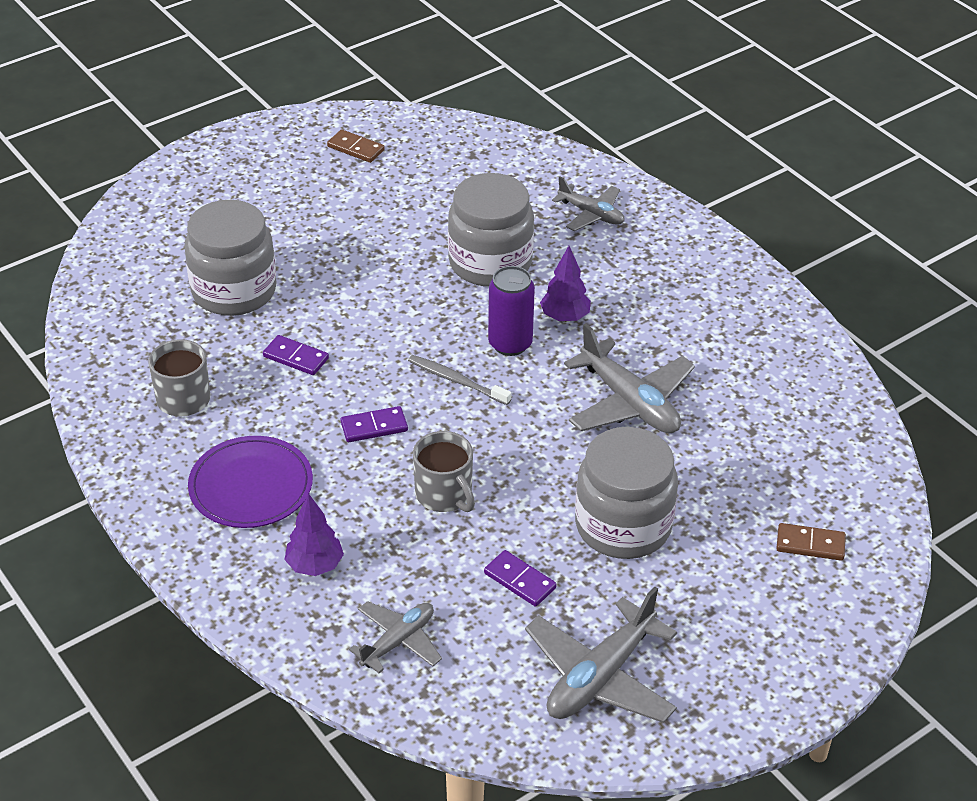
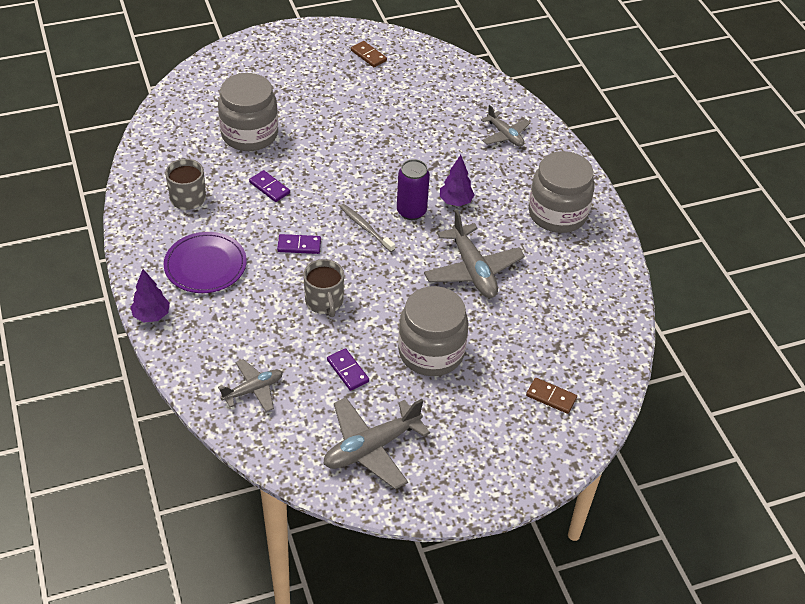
camera: 15 degrees right, 5 degrees up
(314, 565) = (222, 327): purple tree -> purple tree (151, 315)
(490, 263) = (422, 153): grey jar -> grey jar (557, 214)

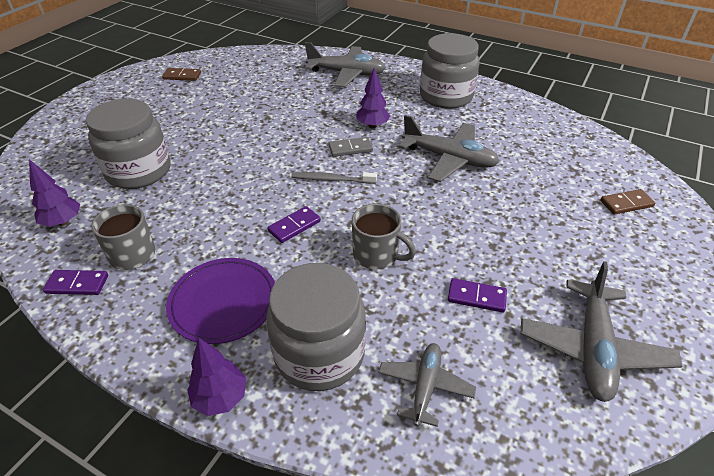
camera: 40 degrees left, 5 degrees down
(171, 146) = (63, 222): none -> purple tree
(269, 188) = (208, 199): purple domino -> purple domino (77, 284)
(411, 211) = (350, 149): purple can -> grey domino
(431, 352) = (510, 233): grey jar -> grey jar (319, 353)
(505, 135) = (346, 74): grey plane -> grey plane, size x1.63

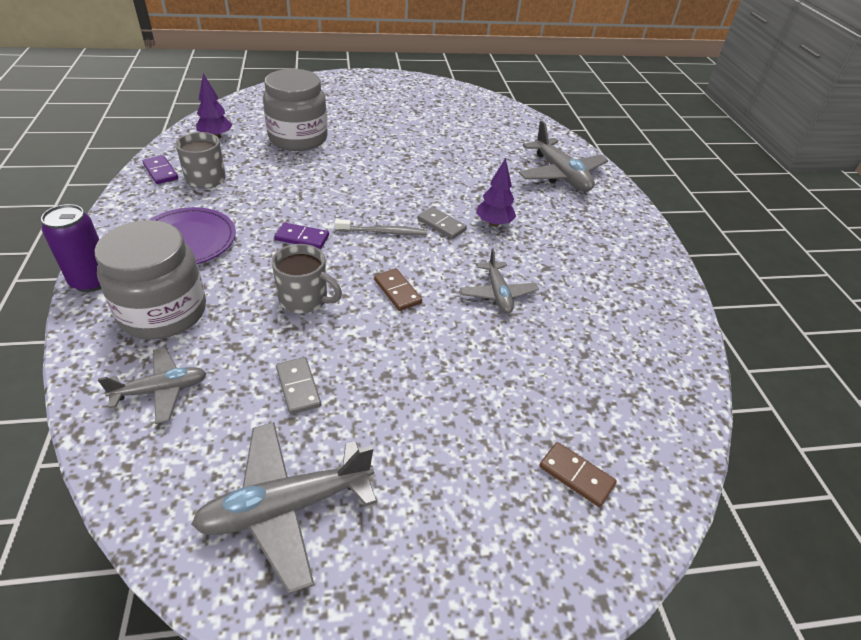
camera: 50 degrees right, 0 degrees up
(182, 76) = (439, 100): brown domino -> brown domino (397, 291)
(220, 398) = (92, 281): purple tree -> purple can
(331, 179) = (384, 232): grey toothbrush -> grey toothbrush turned 120 degrees clockwise
(377, 255) = (305, 299): grey mug -> grey mug turned 60 degrees counterclockwise
(446, 96) = (610, 252): grey jar -> none
(449, 159) = (498, 294): grey plane -> grey plane, size x0.61
(476, 297) = (298, 387): purple domino -> grey domino

